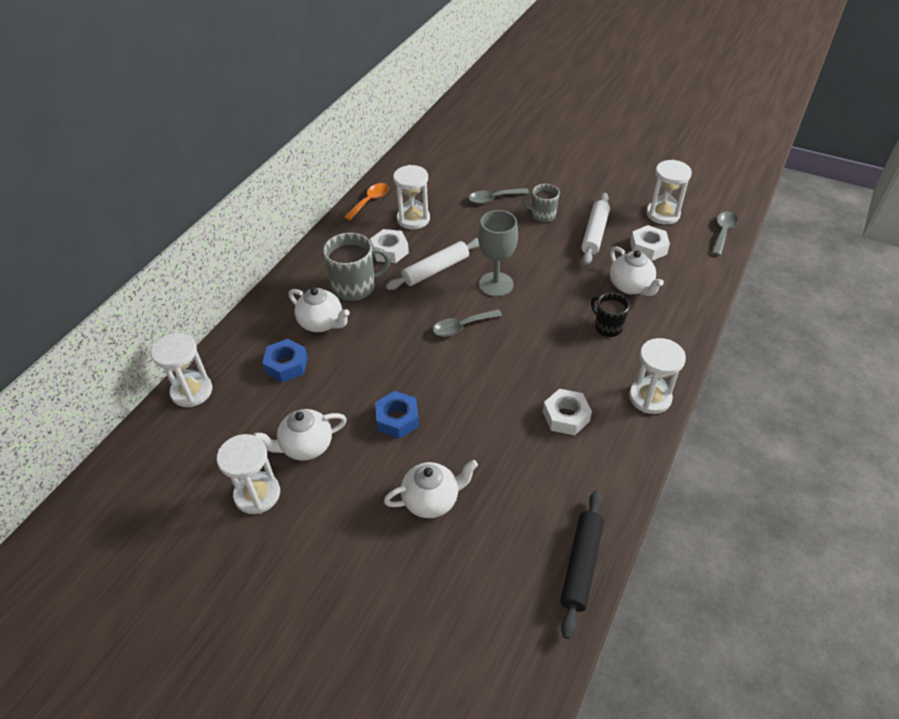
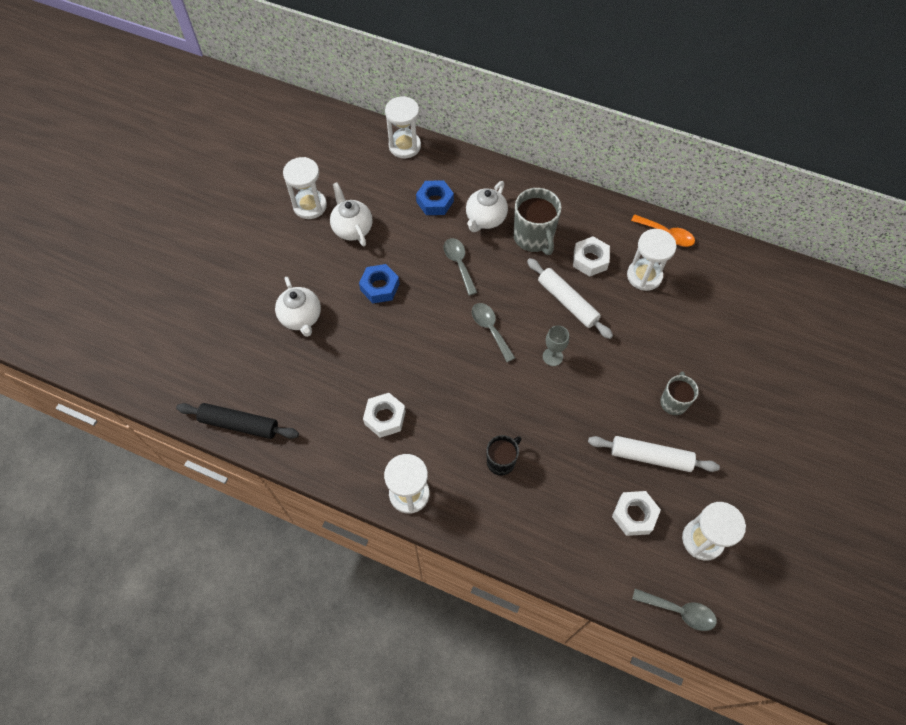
camera: 85 degrees right, 15 degrees up
(493, 199) = (695, 351): grey spoon -> grey spoon (459, 263)
(496, 284) = (552, 356): grey goblet -> grey goblet, size x0.58
(631, 286) = (565, 489): white teapot -> none

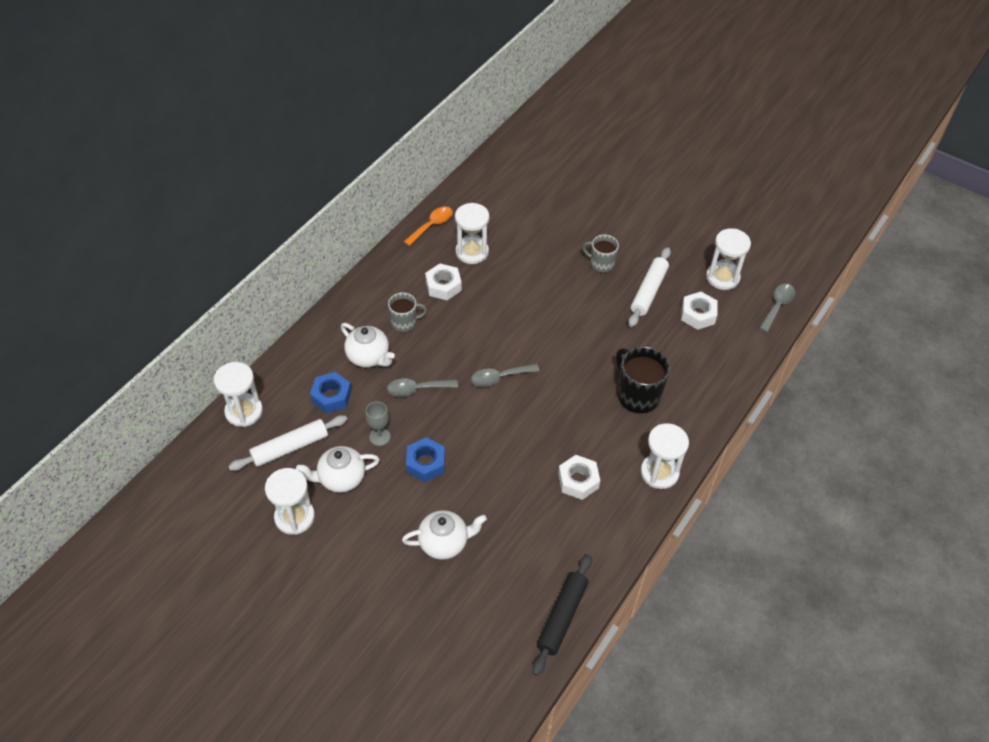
camera: 80 degrees left, 10 degrees down
(501, 461) = (637, 395): black mug -> black mug, size x1.62
(534, 238) = (404, 323): grey mug -> grey mug, size x0.62
(552, 356) = (540, 336): grey goblet -> grey goblet (379, 437)
(567, 302) = (485, 313): white rolling pin -> white rolling pin (290, 447)

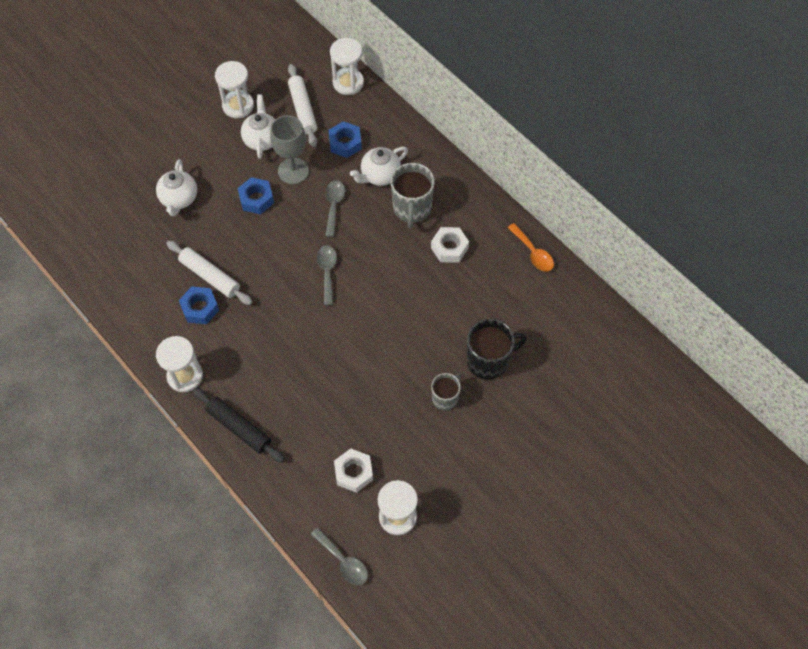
camera: 105 degrees right, 10 degrees up
(379, 437) = (293, 171): grey goblet -> grey goblet, size x1.73
(404, 323) = (412, 209): grey mug -> grey mug, size x1.62
(472, 252) = (489, 281): white hourglass -> none
(562, 617) = (86, 265): black rolling pin -> black rolling pin (239, 428)
(578, 481) = (200, 308): white nut -> blue nut
(637, 395) = (272, 383): black mug -> black mug (488, 361)
(648, 291) = (396, 433): white rolling pin -> white rolling pin (210, 276)

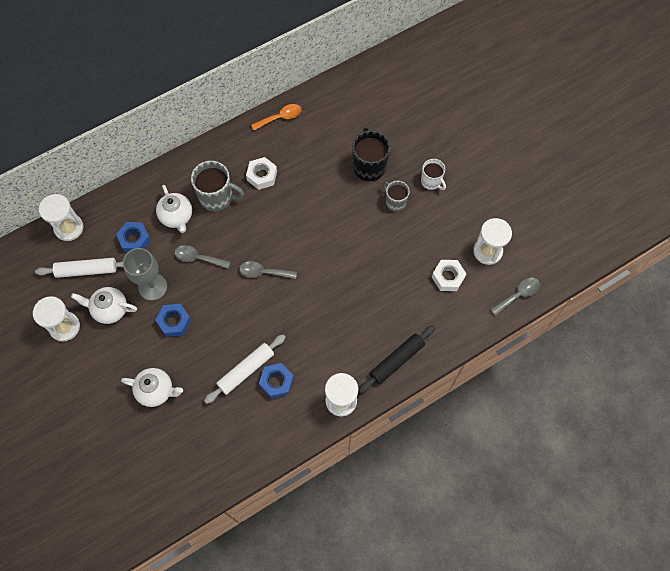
camera: 80 degrees left, 5 degrees up
(483, 436) = (431, 181): none -> white mug

